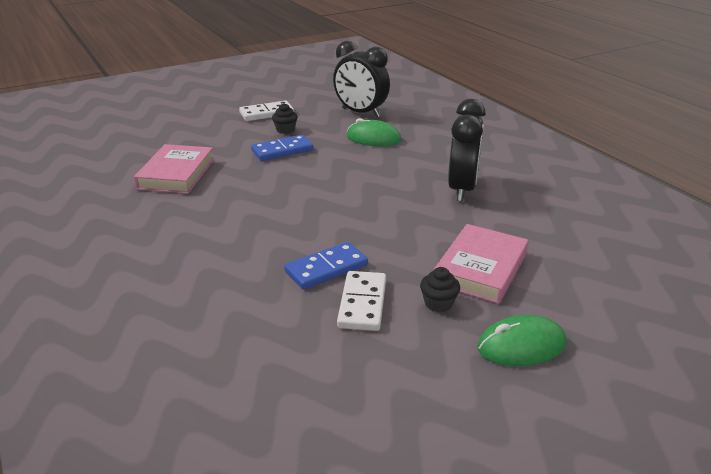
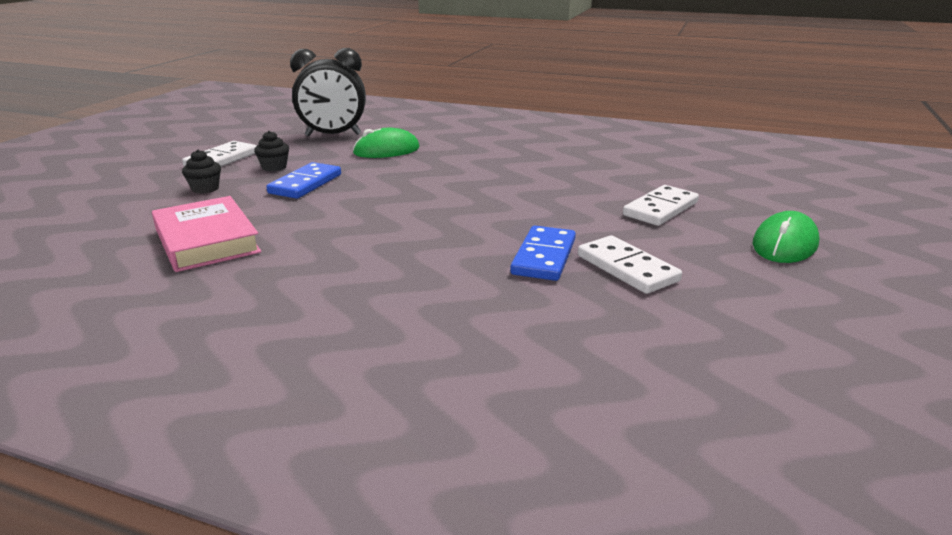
camera: 40 degrees left, 5 degrees down
(438, 303) = (680, 243): black cupcake -> black cupcake (205, 189)
(462, 189) = (539, 163): black clock -> none
(480, 268) = (660, 209): pink book -> white domino

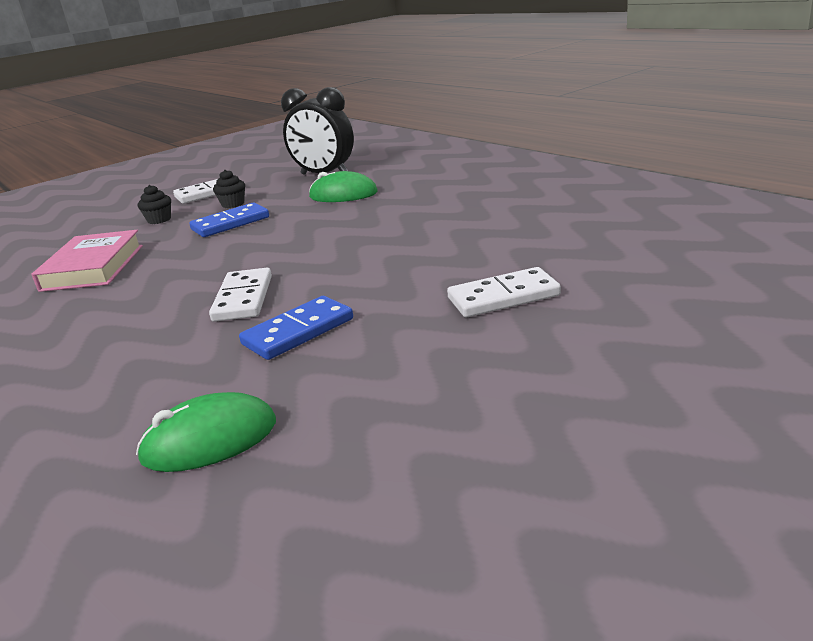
camera: 35 degrees right, 0 degrees up
(627, 268) = (352, 361): white domino -> white domino (243, 298)
(784, 244) = (579, 371): green mouse -> green mouse (209, 440)

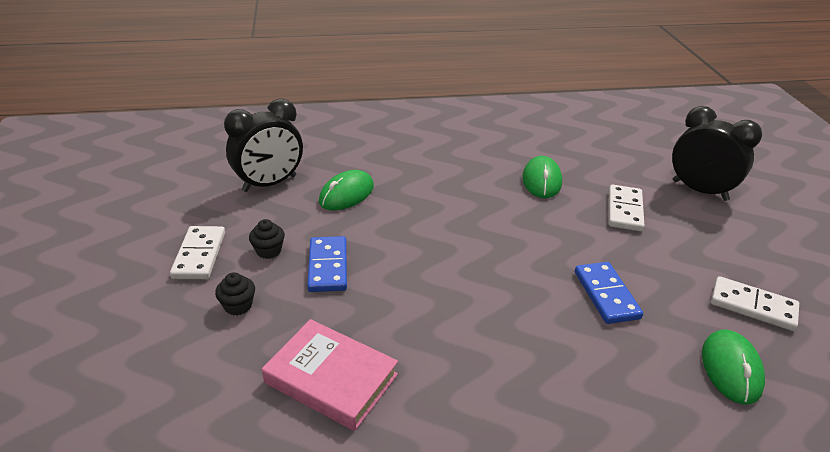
camera: 65 degrees left, 10 degrees up
(243, 298) = (522, 303): white domino -> white domino (753, 306)
(497, 243) = (541, 180): none -> green mouse
(655, 329) = (699, 190): none -> black clock

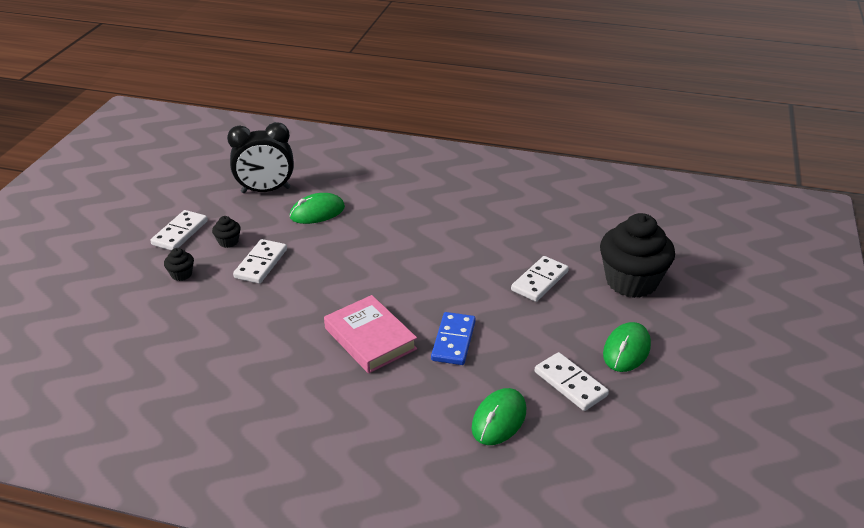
camera: 25 degrees right, 0 degrees up
(328, 266) = (261, 264): blue domino -> white domino
(331, 378) = (207, 337): pink book -> pink book (370, 338)
(541, 180) = (489, 238): green mouse -> green mouse (626, 350)
(699, 190) = (631, 281): black clock -> black cupcake

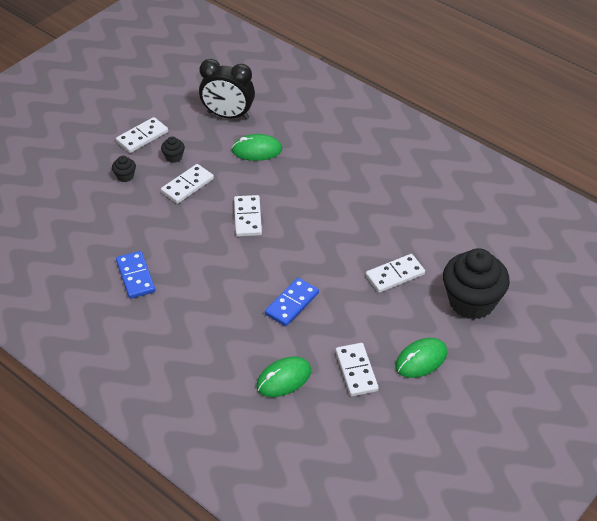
camera: 25 degrees right, 10 degrees up
(254, 370) = (135, 276): none -> blue domino
(348, 274) = (247, 218): none -> white domino
(370, 338) = (231, 279): pink book -> none

